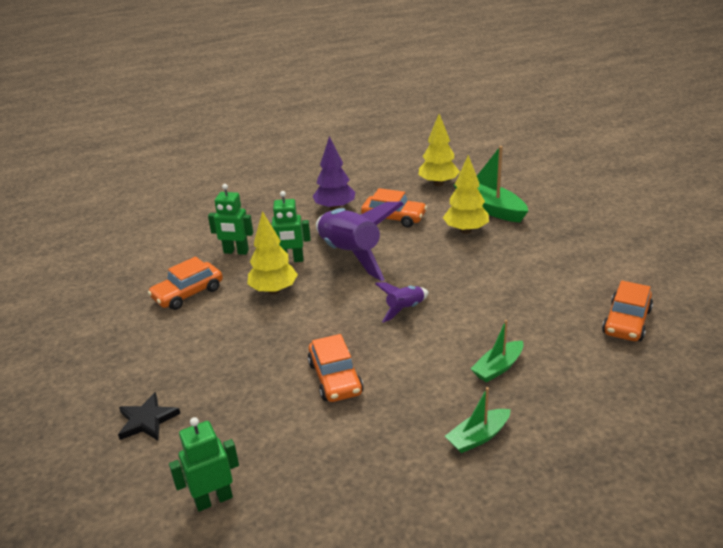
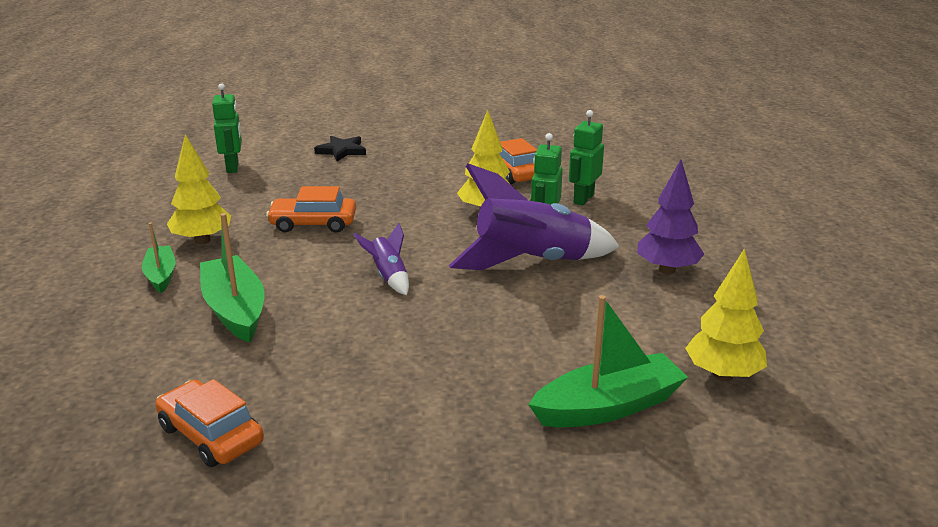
camera: 105 degrees right, 5 degrees down
(394, 218) = (617, 310): orange car -> none
(465, 230) = (545, 363): yellow tree -> yellow tree (202, 240)
(498, 367) = (235, 310): green boat -> green boat, size x1.69

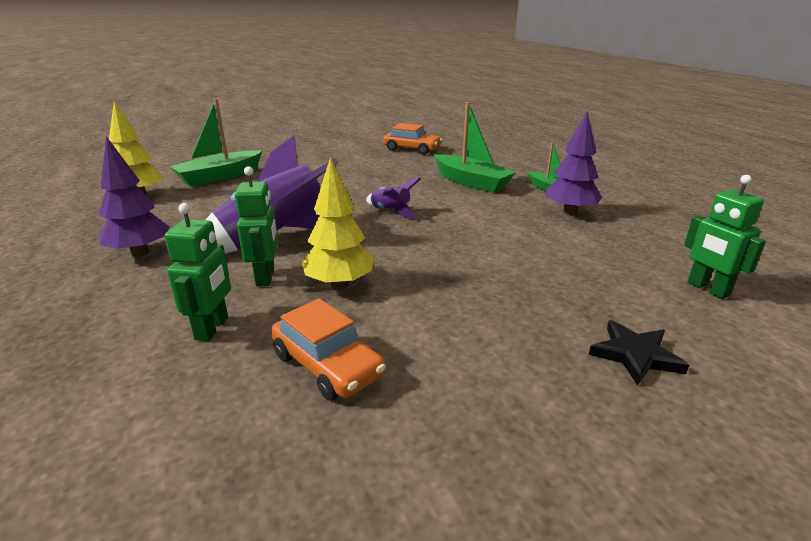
camera: 160 degrees right, 0 degrees up
(202, 240) = (569, 212): yellow tree -> purple tree
(313, 224) = (504, 239): orange car -> none

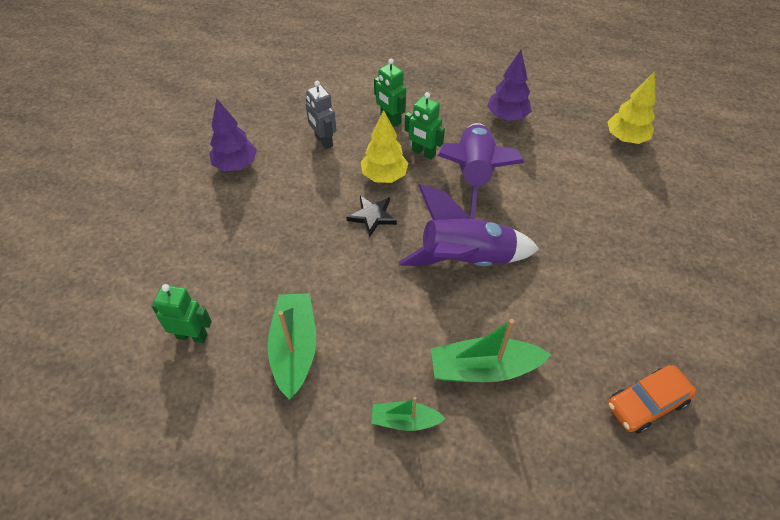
camera: 130 degrees right, 25 degrees up
(219, 177) = (647, 195): green boat -> green boat (295, 349)
(327, 365) = (323, 141): orange car -> grey robot
(390, 211) = (465, 259): purple rocket -> purple rocket, size x2.15
(569, 212) = (349, 380): purple tree -> purple tree (236, 165)
(635, 355) = (207, 240): black star -> black star (372, 216)

